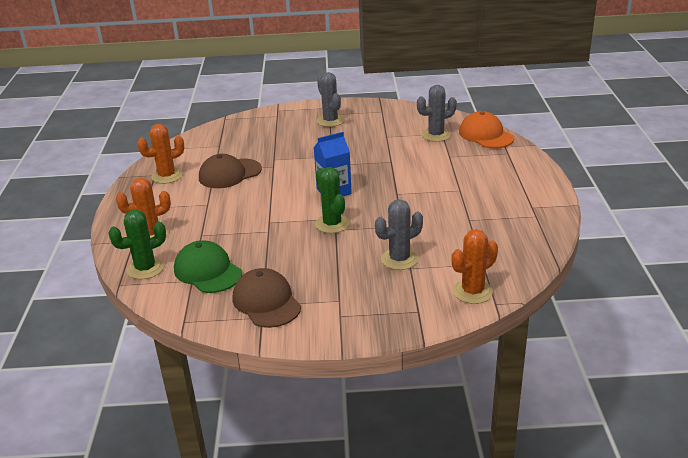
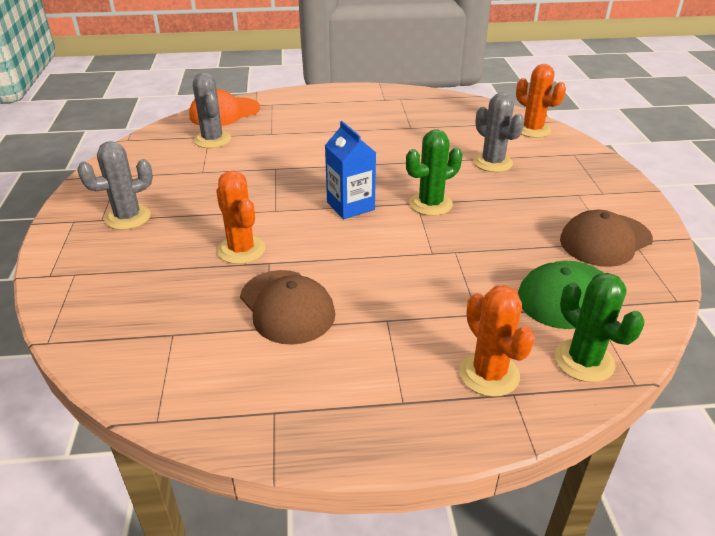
camera: 95 degrees left, 5 degrees up
(167, 176) = (283, 391): orange cactus -> orange cactus (241, 250)

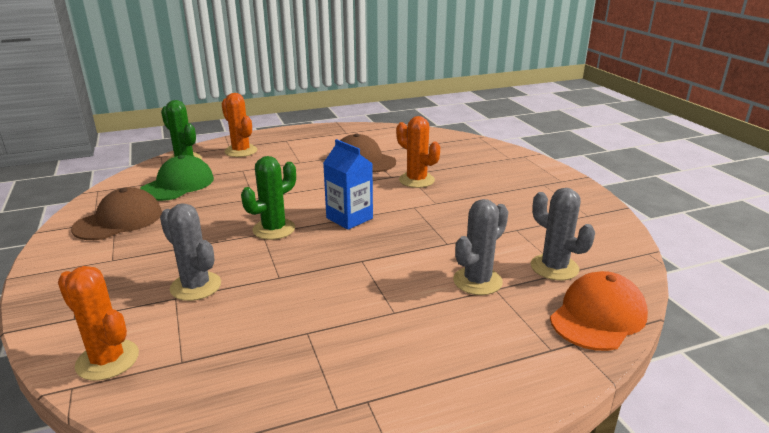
camera: 165 degrees right, 10 degrees down
(128, 217) = (525, 187): grey cactus -> grey cactus (477, 281)

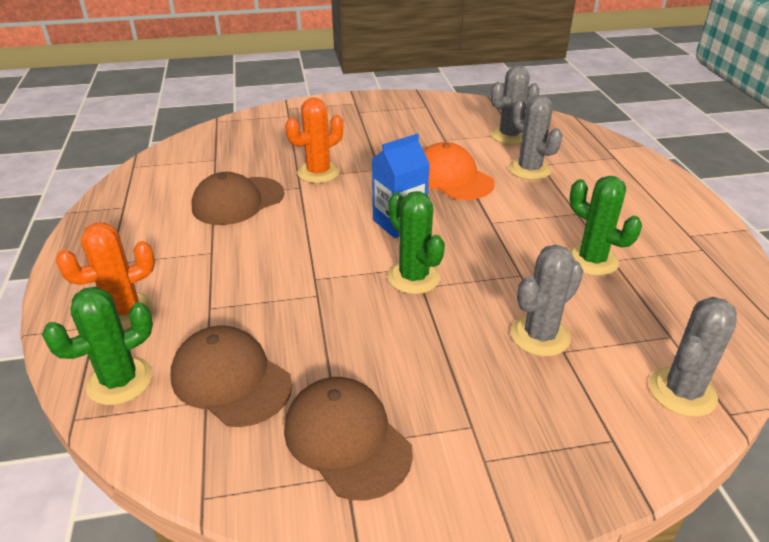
camera: 80 degrees left, 10 degrees up
(107, 360) = (682, 392): orange cactus -> grey cactus
(178, 184) = (231, 379): green cap -> brown cap
(304, 318) = (592, 260): none -> green cactus
(598, 316) = (574, 134): orange cap -> orange cap (452, 178)

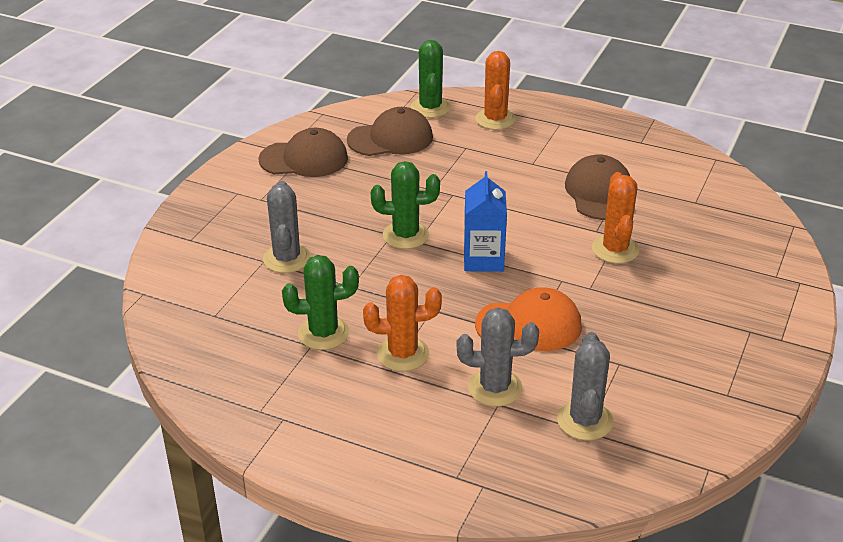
camera: 125 degrees right, 0 degrees up
(555, 214) = (403, 354): none -> orange cactus
(682, 392) = (178, 286): grey cactus -> none

